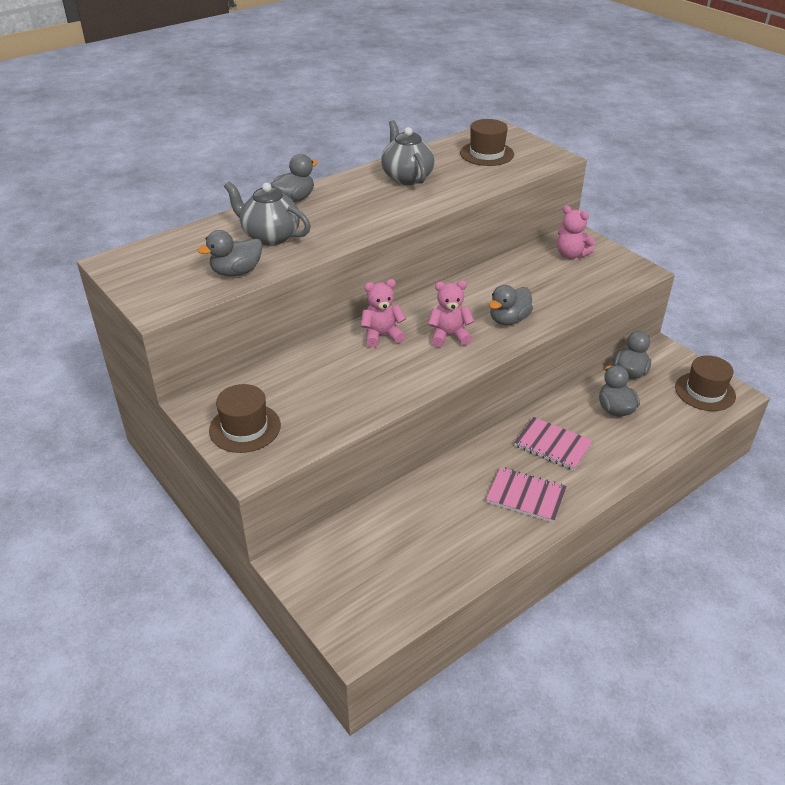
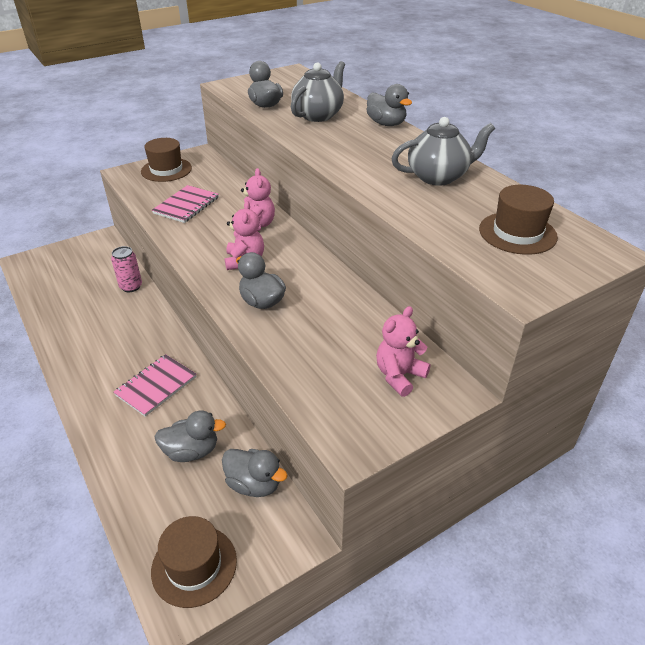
camera: 95 degrees right, 0 degrees up
(401, 502) = (131, 286): none -> pink can
(526, 496) = (101, 357): pink notebook -> pink notebook (186, 205)

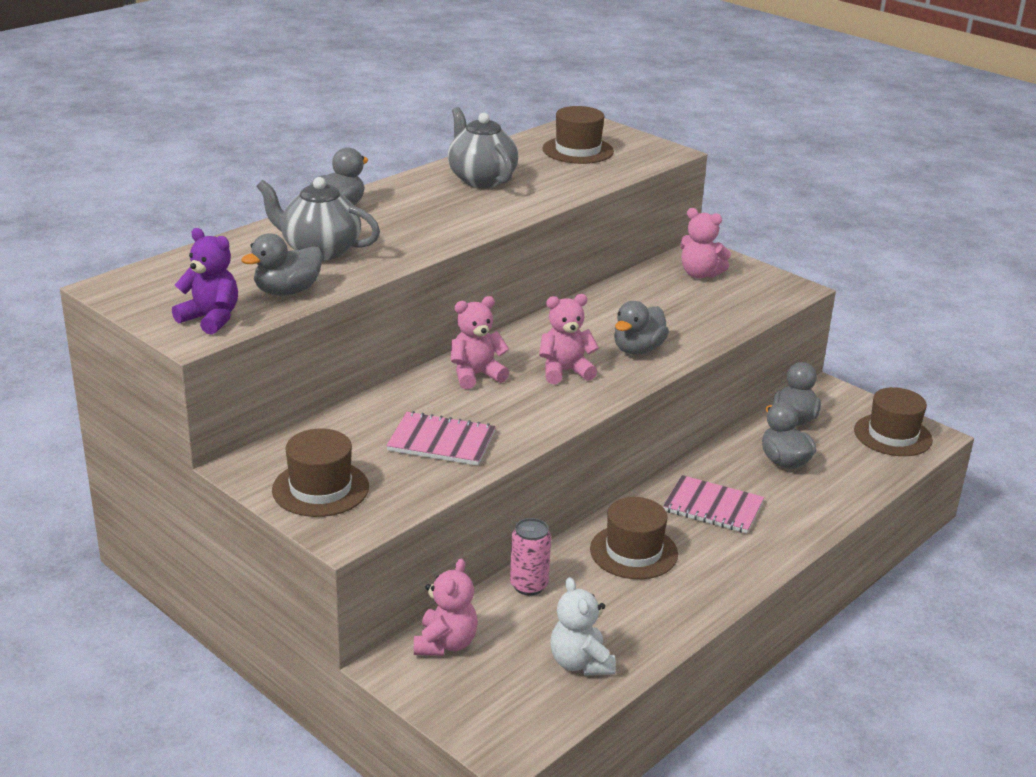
camera: 105 degrees left, 10 degrees down
(57, 293) = (580, 663): none -> white teddy bear
(106, 254) = (445, 643): none -> pink teddy bear
(133, 334) = (633, 552): none -> brown hat
(242, 88) = (211, 319): none -> purple teddy bear

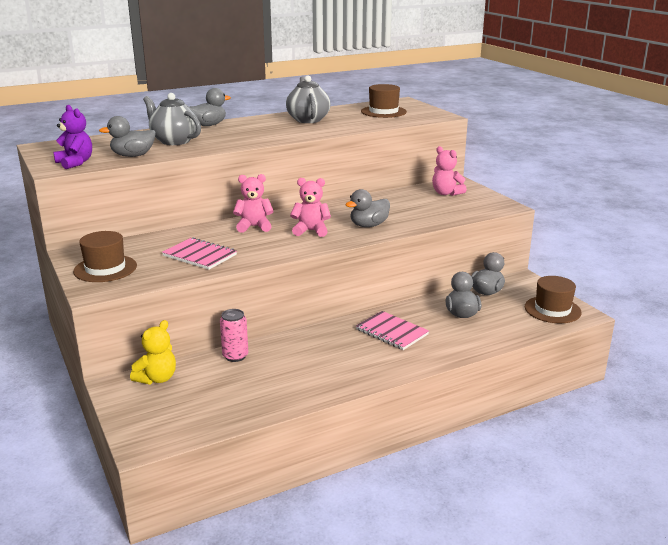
camera: 20 degrees right, 5 degrees down
(445, 643) = (157, 378): pink teddy bear -> yellow teddy bear
(580, 663) = (231, 404): white teddy bear -> none
(633, 552) = (318, 348): brown hat -> none

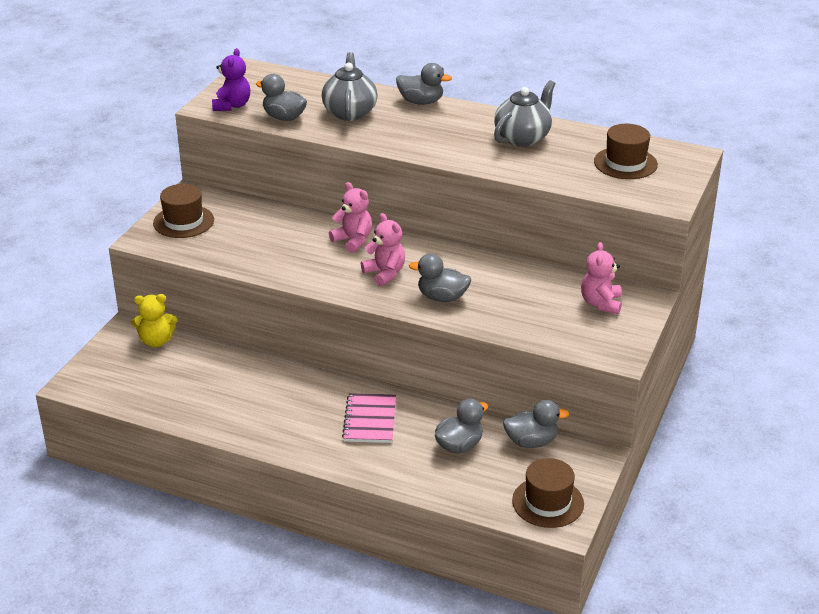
camera: 50 degrees right, 10 degrees up
(200, 255) = (260, 248): pink notebook -> none
(235, 356) = (229, 358): pink can -> none

